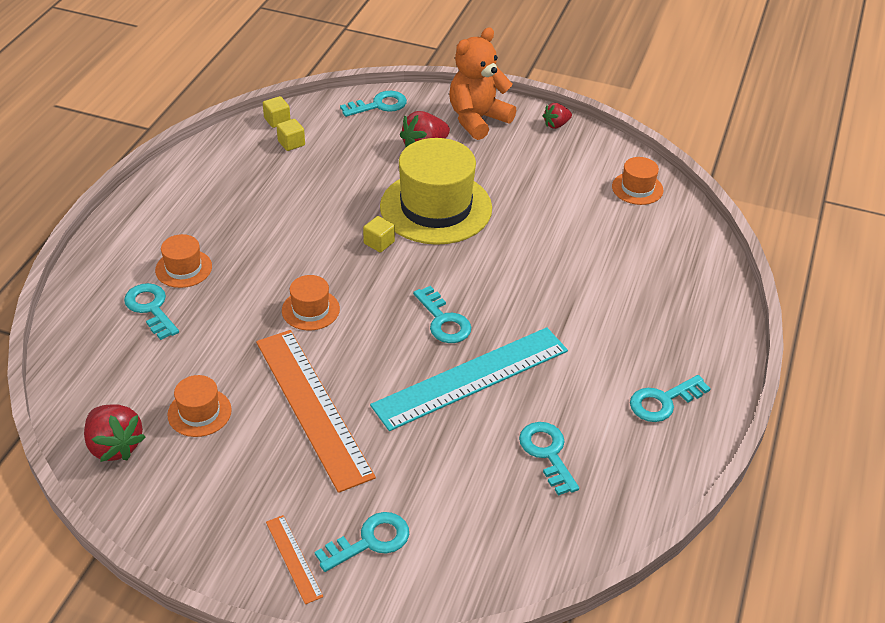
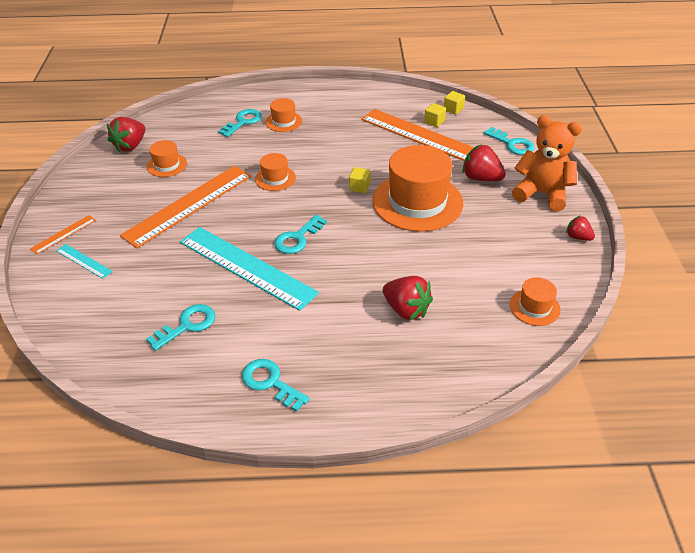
camera: 70 degrees right, 0 degrees up
(311, 163) = (420, 135): none -> orange ruler
(370, 541) = (84, 261): turquoise key -> turquoise ruler
(436, 207) = (417, 202): yellow hat -> orange hat
(602, 272) = (406, 310): none -> red strawberry

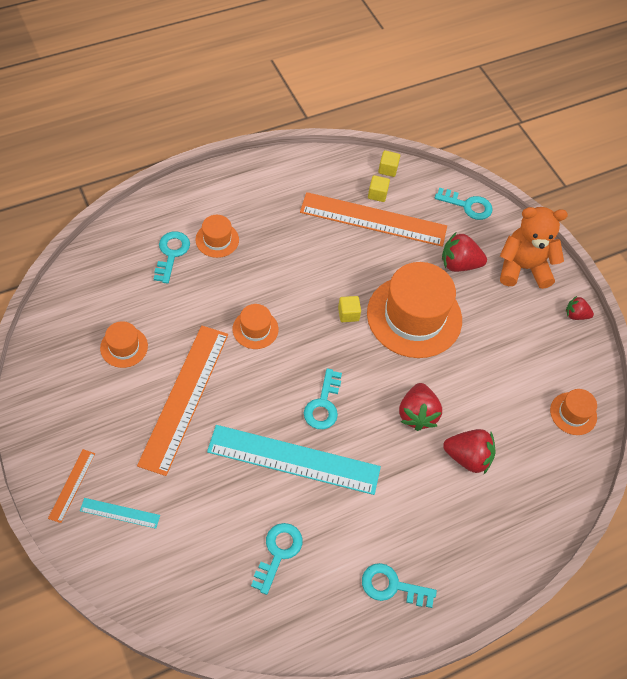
camera: 30 degrees left, 15 degrees up
(130, 146) = (62, 331): red strawberry -> red strawberry (417, 414)

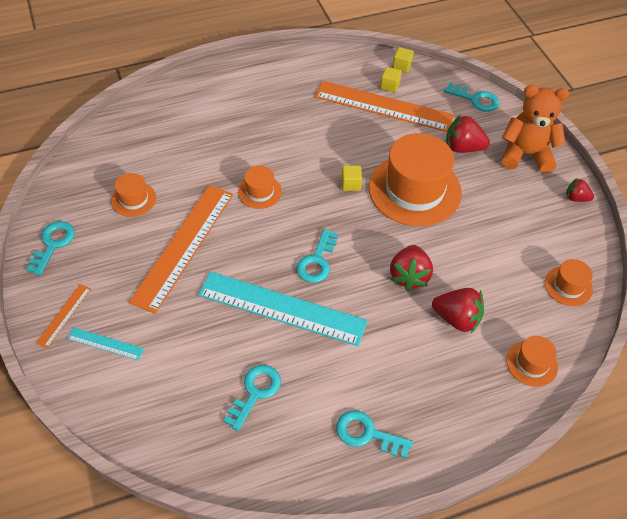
camera: 10 degrees right, 5 degrees down
(171, 253) = (190, 124): turquoise key -> turquoise key (53, 244)
(217, 240) = (234, 115): orange hat -> orange hat (531, 363)

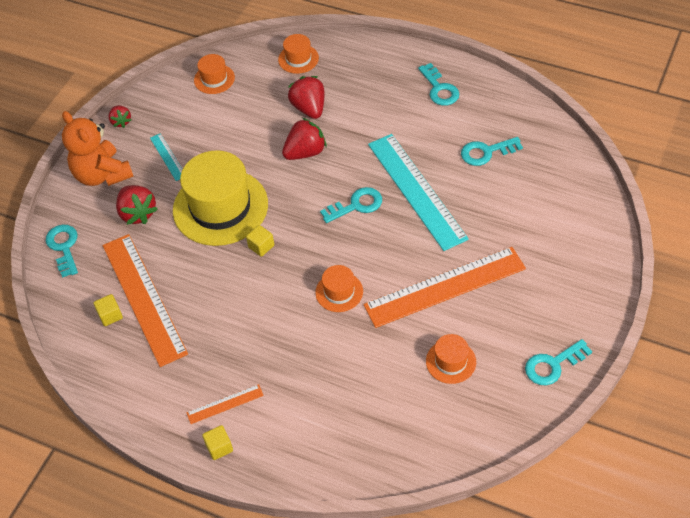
camera: 130 degrees left, 0 degrees up
(64, 315) = (583, 293): orange ruler -> orange ruler (225, 404)
(105, 343) = (565, 250): turquoise ruler -> turquoise ruler (168, 157)
(402, 66) = (71, 329): yellow cube -> yellow cube (219, 447)
(414, 190) = (220, 207): orange hat -> yellow hat

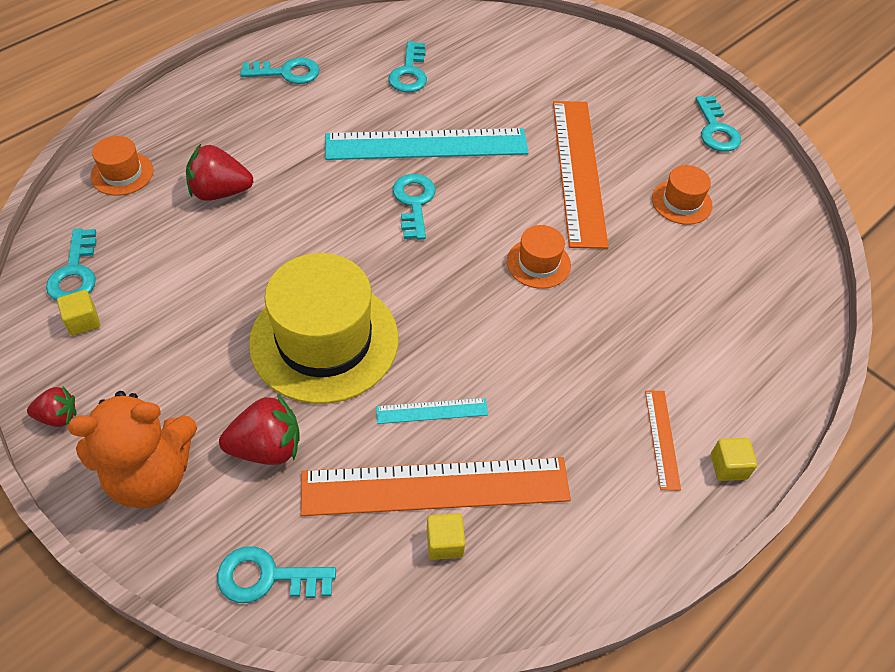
camera: 75 degrees left, 0 degrees up
(168, 157) = (182, 375): turquoise ruler -> turquoise ruler (432, 411)
(214, 79) = (75, 273): orange hat -> turquoise key
(261, 246) = (422, 317): yellow cube -> yellow cube (83, 321)
(305, 152) = (293, 221): red strawberry -> none

